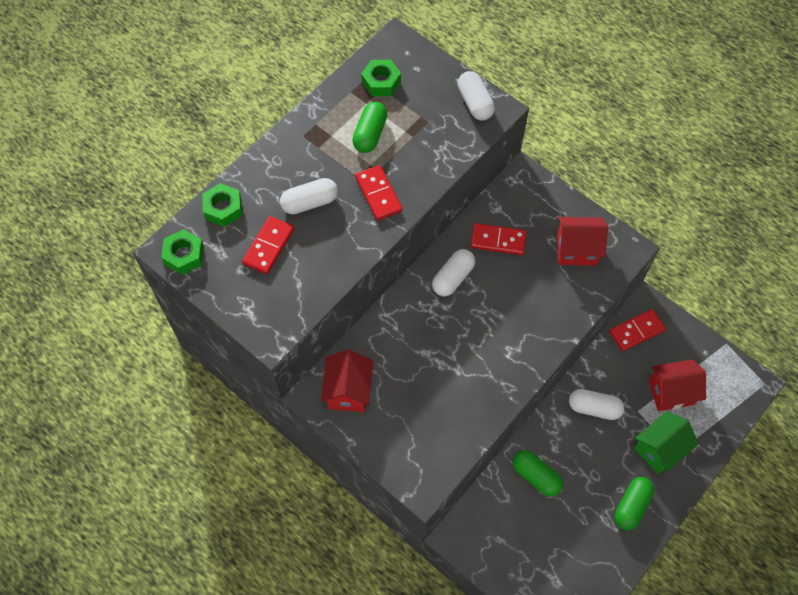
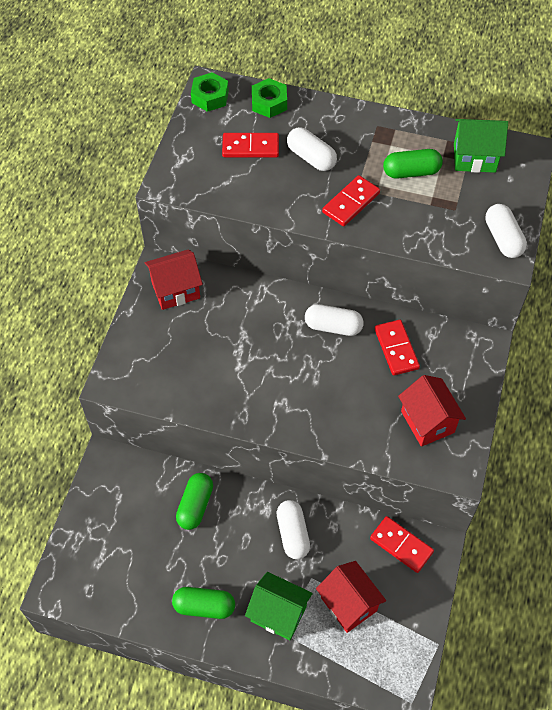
camera: 65 degrees right, 5 degrees down
(381, 82) = (474, 158): green nut -> green house
(475, 103) = (503, 238): white capsule -> white capsule turned 60 degrees counterclockwise

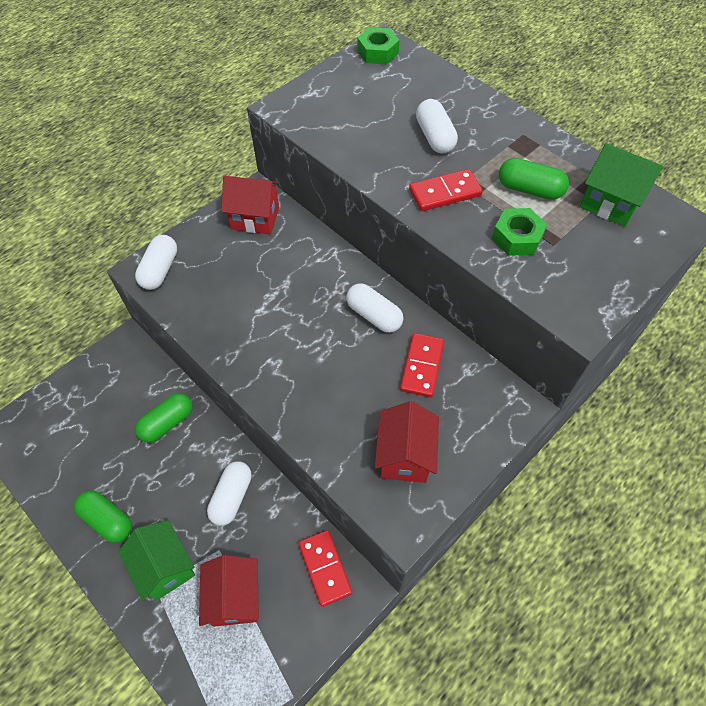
camera: 30 degrees right, 0 degrees up
(250, 147) = (383, 106): red domino -> none
(269, 103) = (429, 76): green nut -> green nut (517, 237)
(503, 238) = (589, 297): white capsule -> white capsule (160, 270)

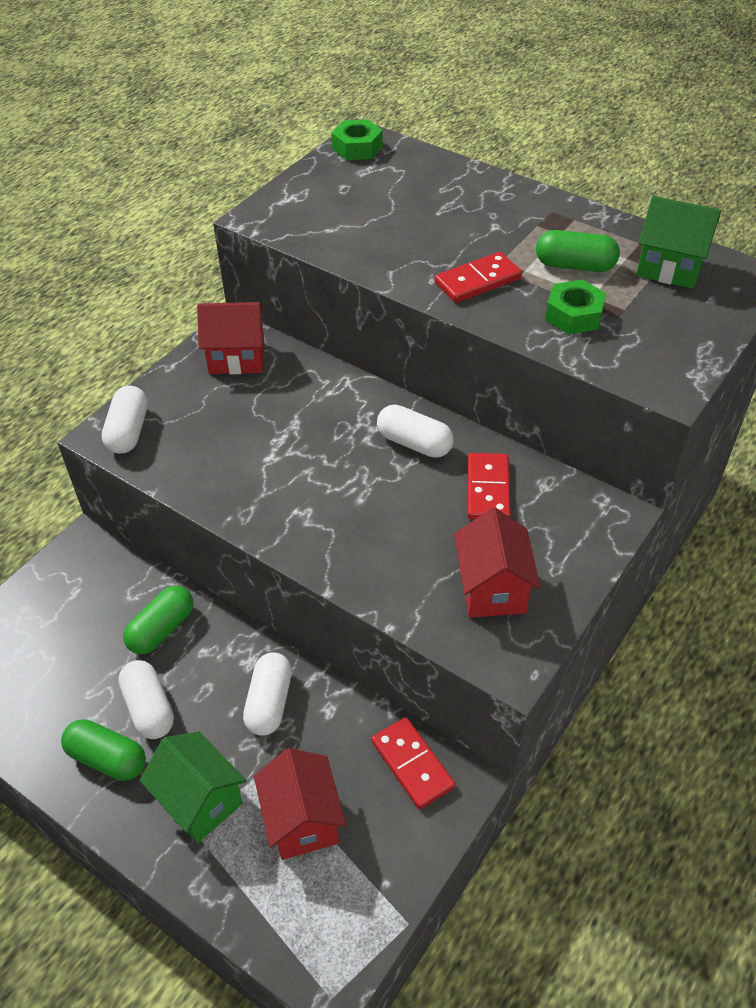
camera: 10 degrees left, 10 degrees down
(434, 137) = (449, 226): white capsule -> white capsule (149, 708)

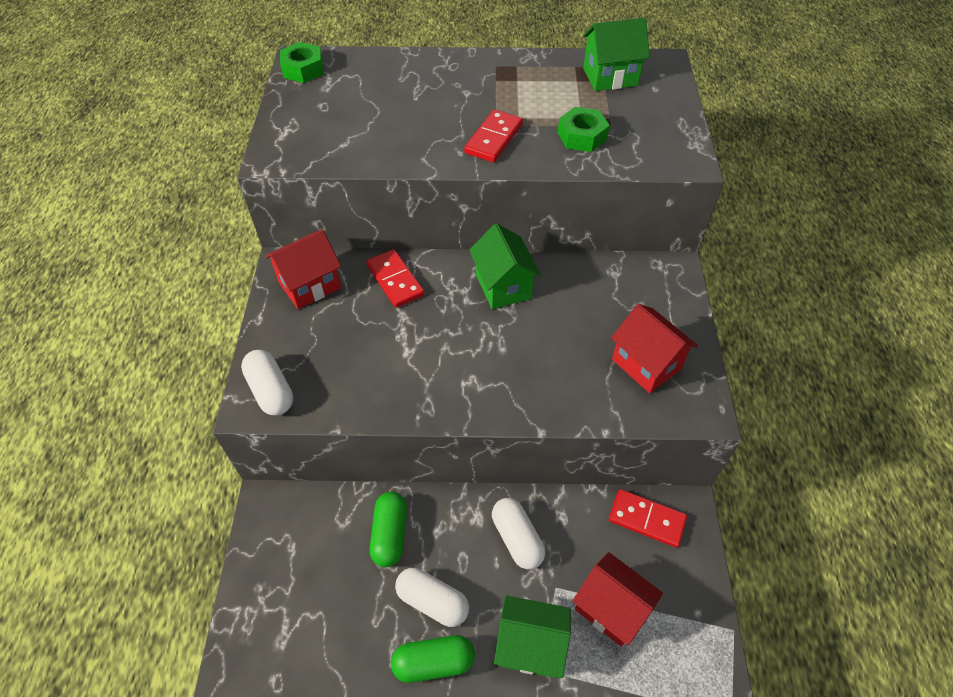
camera: 35 degrees left, 5 degrees up
(414, 443) = (503, 286): white capsule -> green house
(487, 489) = (581, 294): red domino -> red domino (395, 280)
(575, 265) = (549, 100): green capsule -> none

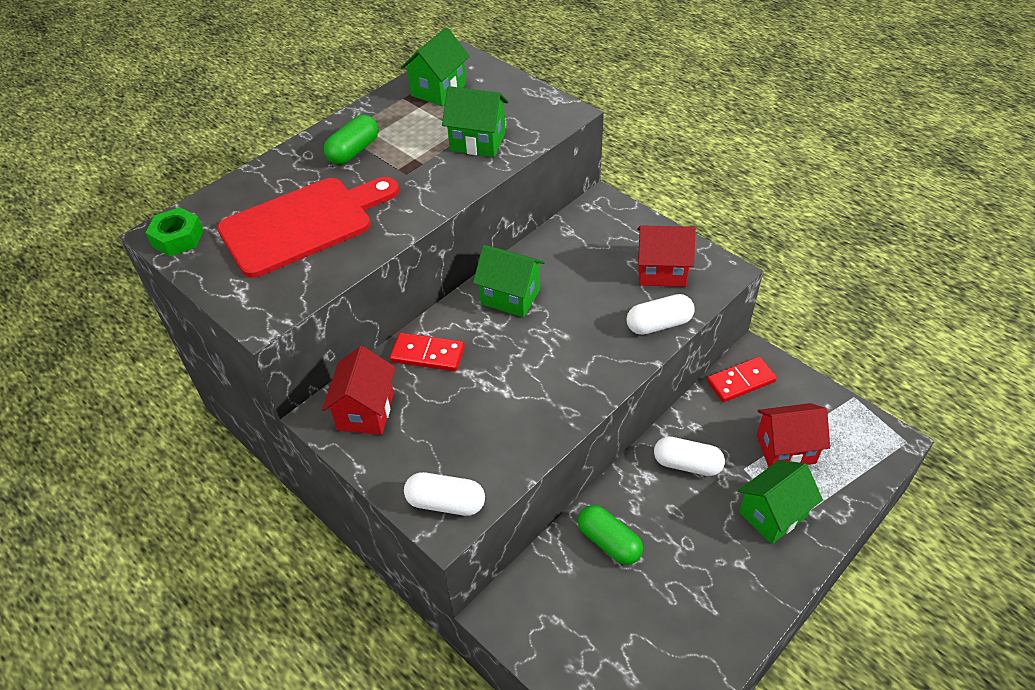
camera: 45 degrees left, 5 degrees down
(382, 113) = (303, 224): none -> red cutting board
(432, 601) = (689, 551): white capsule -> white capsule (659, 324)
(434, 662) = (736, 583): green capsule -> green capsule (353, 151)
(494, 139) = (419, 184): red domino -> none
(582, 136) = (477, 142): green nut -> green house

